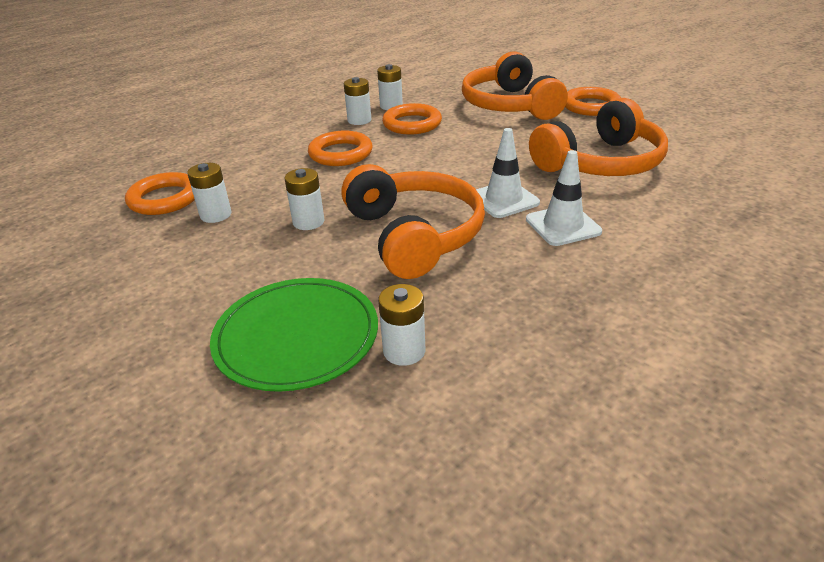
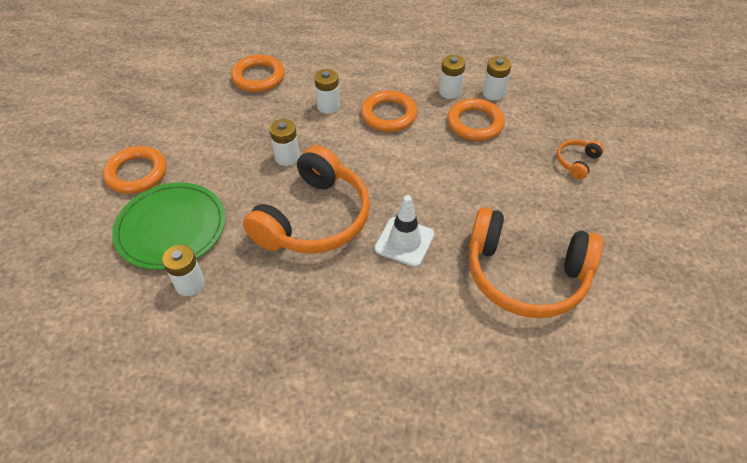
camera: 50 degrees right, 15 degrees up
(216, 215) = (260, 111): white battery -> white battery (328, 106)
(510, 105) = (577, 162): orange headphones -> orange headphones, size x0.42
(563, 225) = (396, 296): white traffic cone -> none
(591, 106) = (639, 217): orange ring -> orange ring (137, 173)

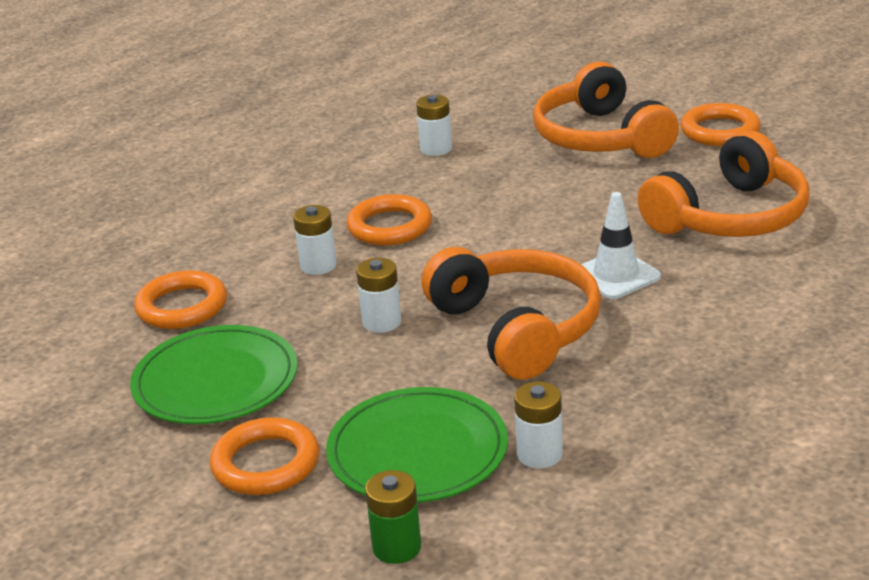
camera: 55 degrees left, 20 degrees down
(84, 257) = (397, 547): none -> green battery
(199, 121) = (215, 381): none -> green plate
(450, 92) = (398, 174): white battery -> none
(475, 123) = (473, 175): orange ring -> orange ring (719, 131)
(577, 162) = (601, 137): orange headphones -> orange headphones, size x2.36

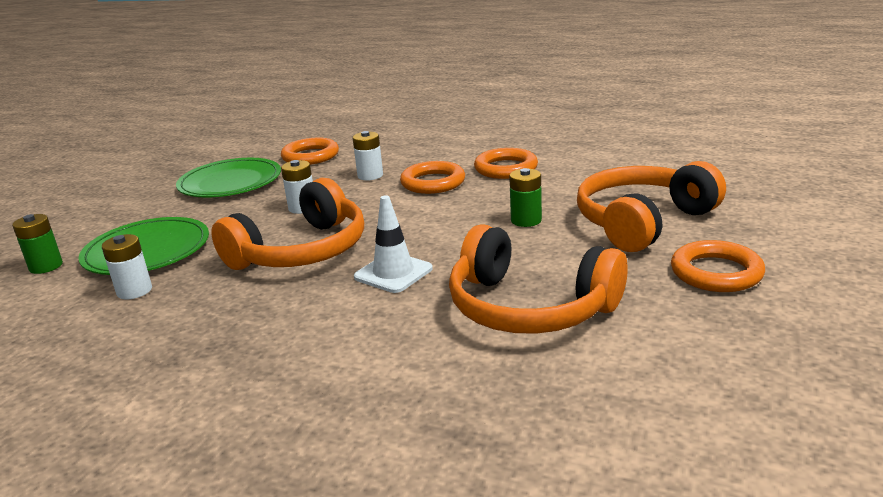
camera: 70 degrees right, 5 degrees down
(266, 464) = (142, 213): orange ring -> orange ring (506, 168)
(436, 149) = (563, 170): white battery -> none
(549, 190) = (526, 220): none -> green battery

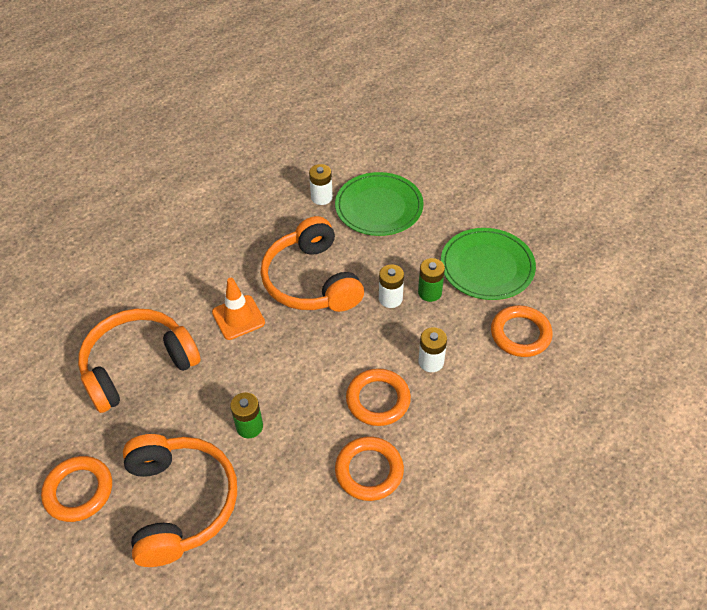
camera: 115 degrees right, 25 degrees up
(46, 266) = (393, 162): green battery -> green battery (430, 292)
(393, 273) = (238, 317): white traffic cone -> orange traffic cone

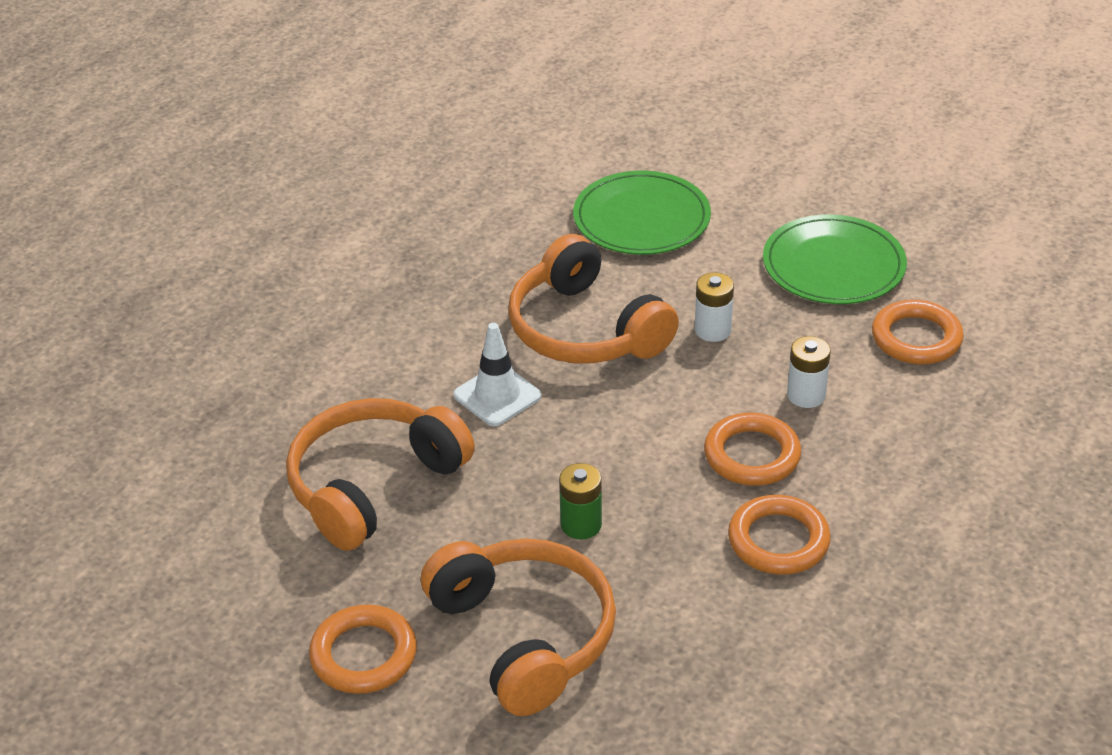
camera: 15 degrees left, 10 degrees down
(238, 317) = (497, 396): orange traffic cone -> white traffic cone
(321, 197) = (549, 221): white battery -> none
(430, 292) = (766, 312): green battery -> none

